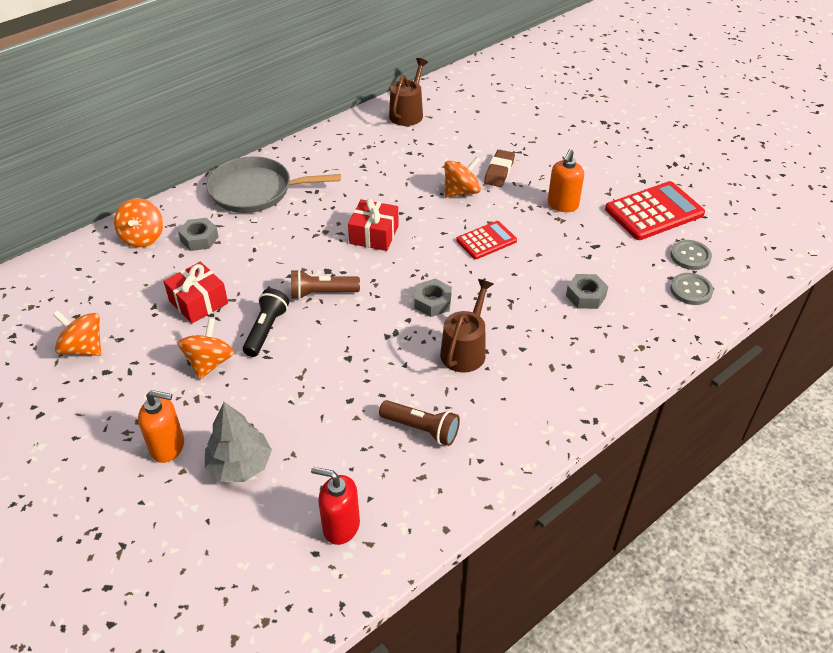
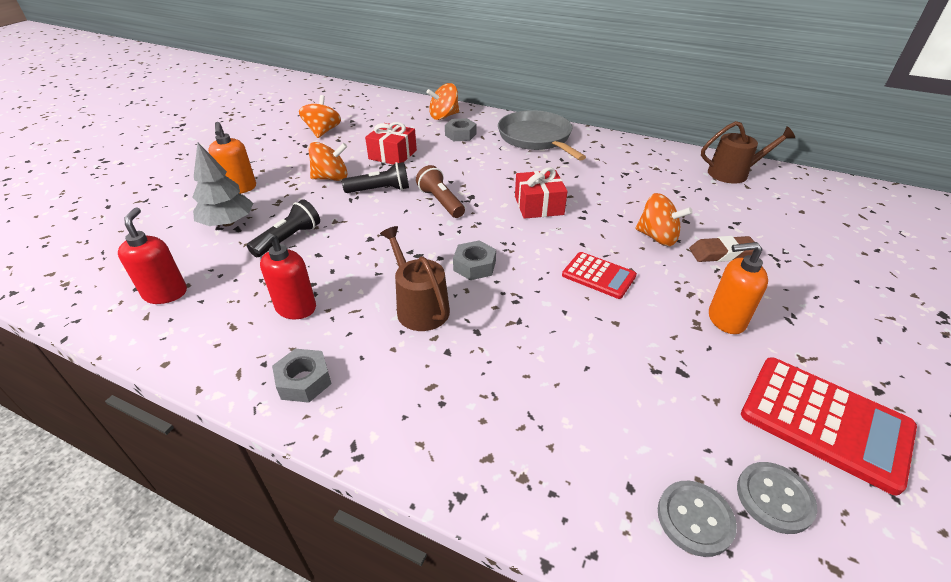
camera: 65 degrees right, 5 degrees down
(308, 417) = (289, 239): none -> black flashlight
(421, 429) = (295, 308): brown flashlight -> red soap dispenser
(465, 350) = (419, 307): brown watering can -> brown watering can turned 120 degrees counterclockwise
(586, 296) = (578, 387): grey nut -> grey nut (304, 381)

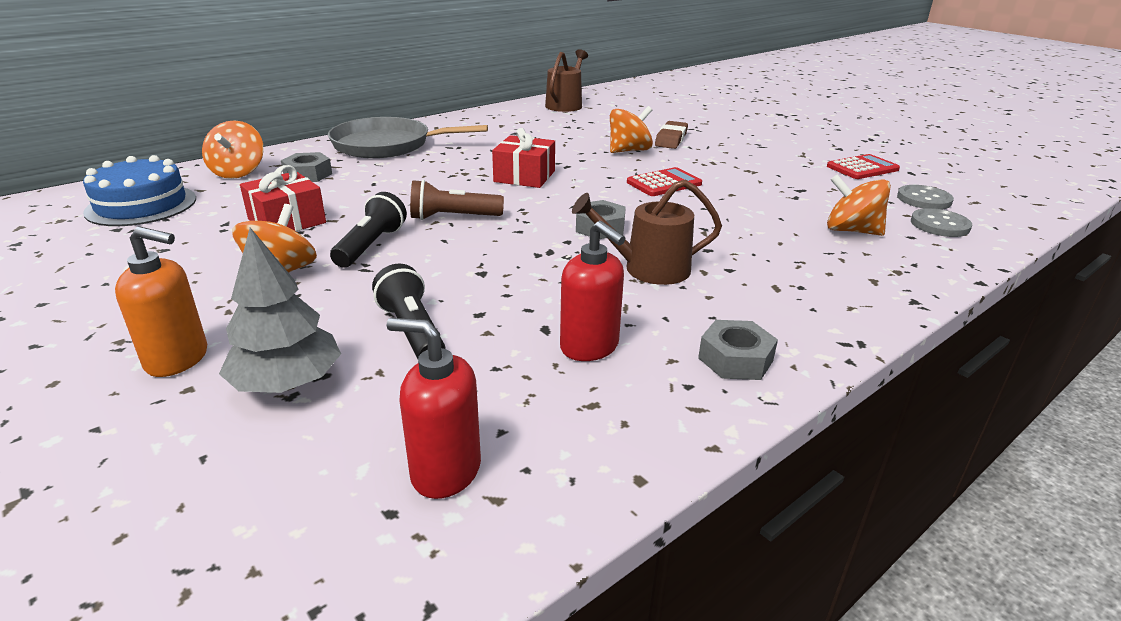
camera: 65 degrees left, 10 degrees down
(323, 131) = (107, 256): orange spinning top -> orange spinning top (851, 231)
(381, 113) = (141, 205): none -> blue cake
(725, 319) = (751, 161): orange soap dispenser -> none
(824, 421) = (862, 168): red calculator -> red calculator, size x0.60

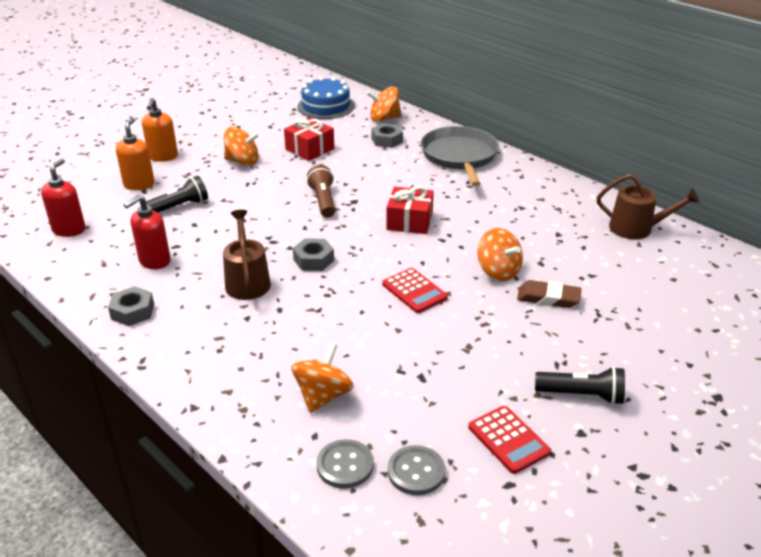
camera: 85 degrees right, 5 degrees up
(287, 383) = (139, 184): grey tree -> orange soap dispenser
(371, 245) = (278, 180): black flashlight -> black flashlight (582, 395)

